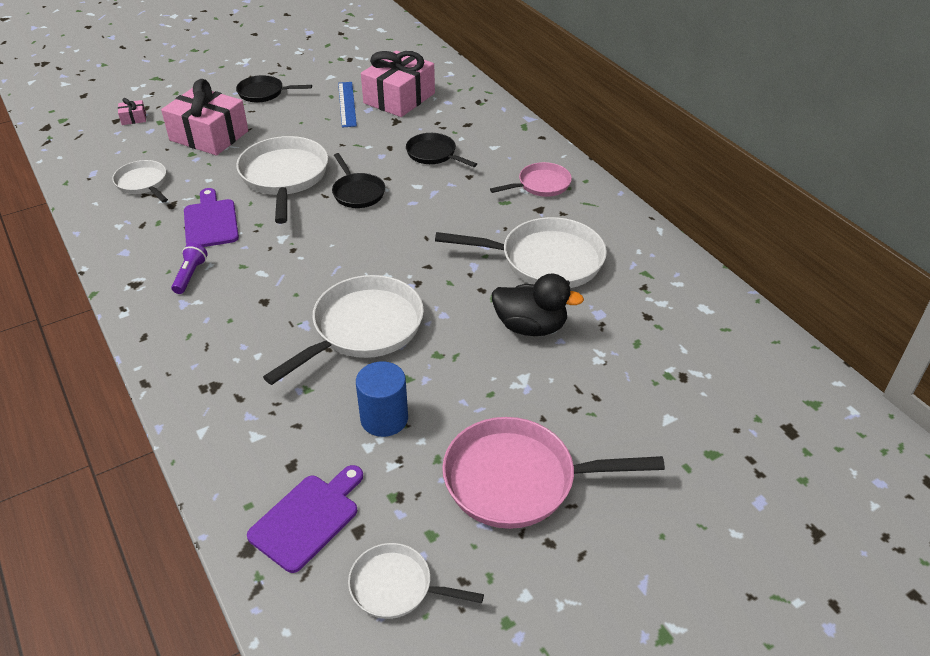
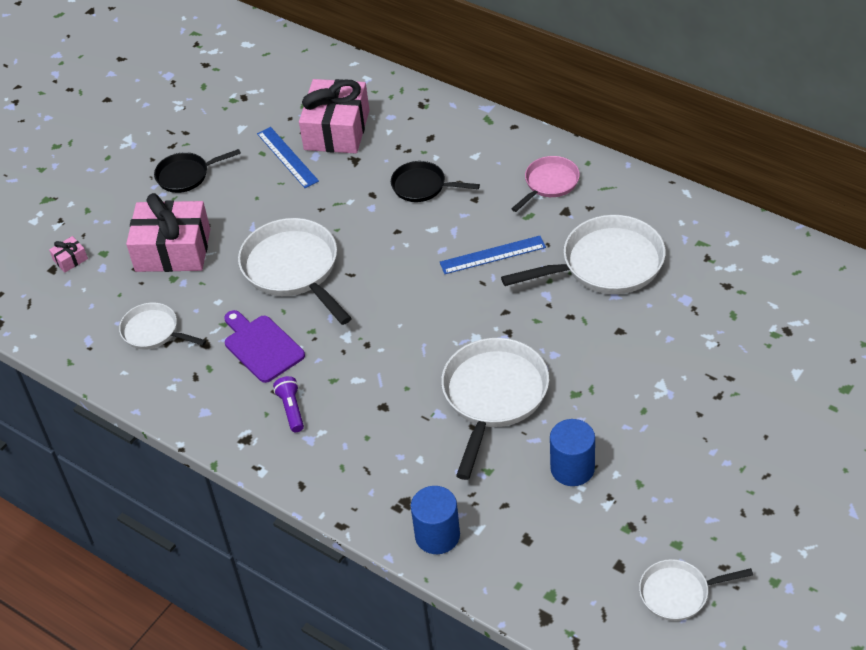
camera: 20 degrees left, 5 degrees up
(216, 427) = (437, 535): none -> blue cylinder
(307, 518) = (573, 574): purple cutting board -> none
(357, 192) = (380, 259): black pan -> none
(451, 220) = (492, 255): none -> blue ruler
(518, 480) = (713, 473): pink pan -> none
(530, 327) = (636, 335): black duck -> none

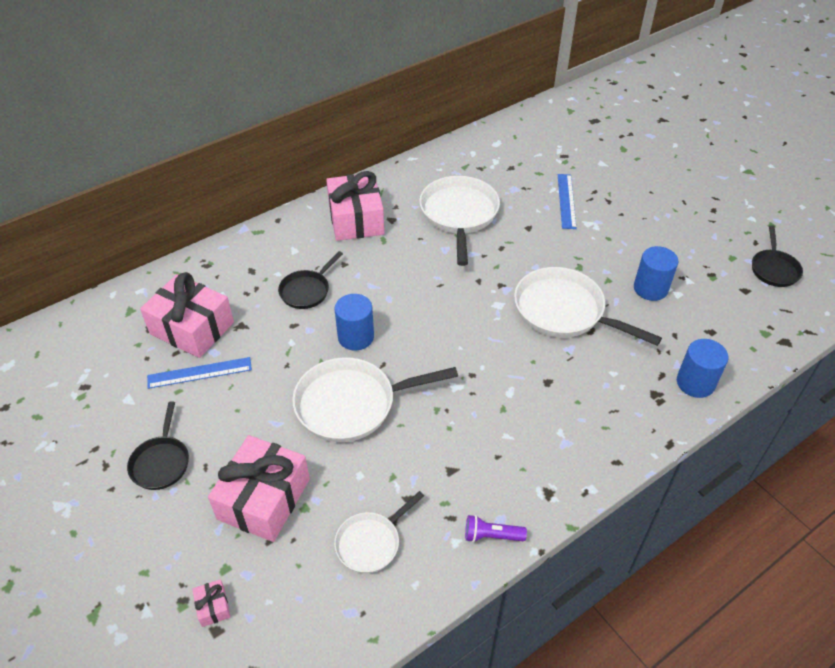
camera: 75 degrees left, 0 degrees up
(261, 346) = (437, 452): purple cutting board -> none
(291, 409) = (525, 448): purple flashlight -> purple flashlight (491, 535)
(377, 243) = (356, 337): none -> blue cylinder
(492, 255) = (413, 271): blue ruler -> blue ruler (566, 201)
(549, 183) = (356, 219): pink pan -> pink gift
(678, 593) = (774, 269): white pan -> black pan

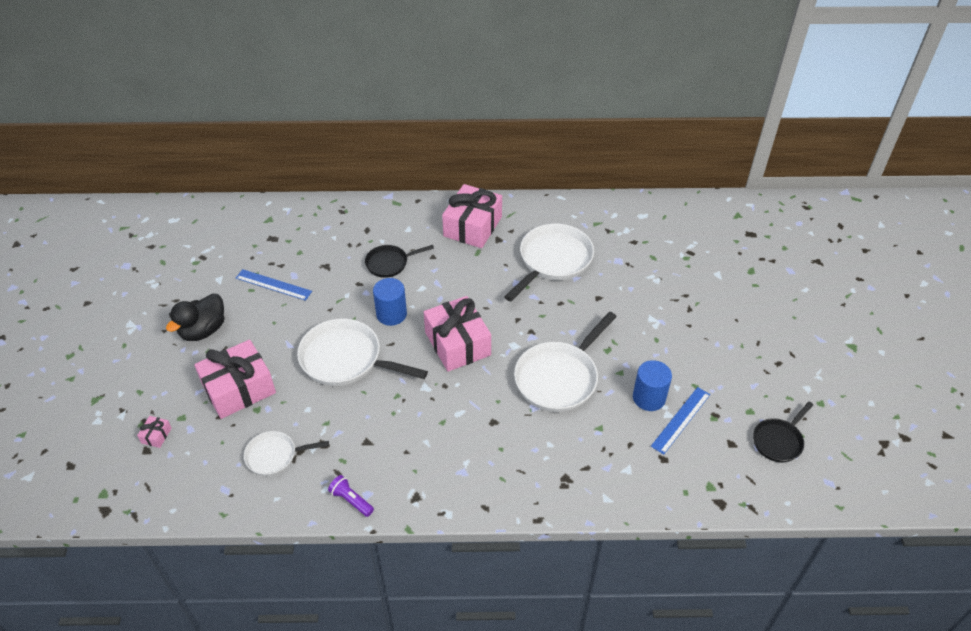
camera: 35 degrees right, 0 degrees up
(161, 462) = (203, 330): black pan -> black duck
(192, 328) = (295, 251): pink gift -> pink gift (457, 344)
(564, 311) = (559, 377): white pan -> white pan turned 120 degrees counterclockwise
(566, 201) = (652, 291): blue ruler -> blue ruler (681, 420)
(695, 383) = (607, 489): blue cylinder -> none

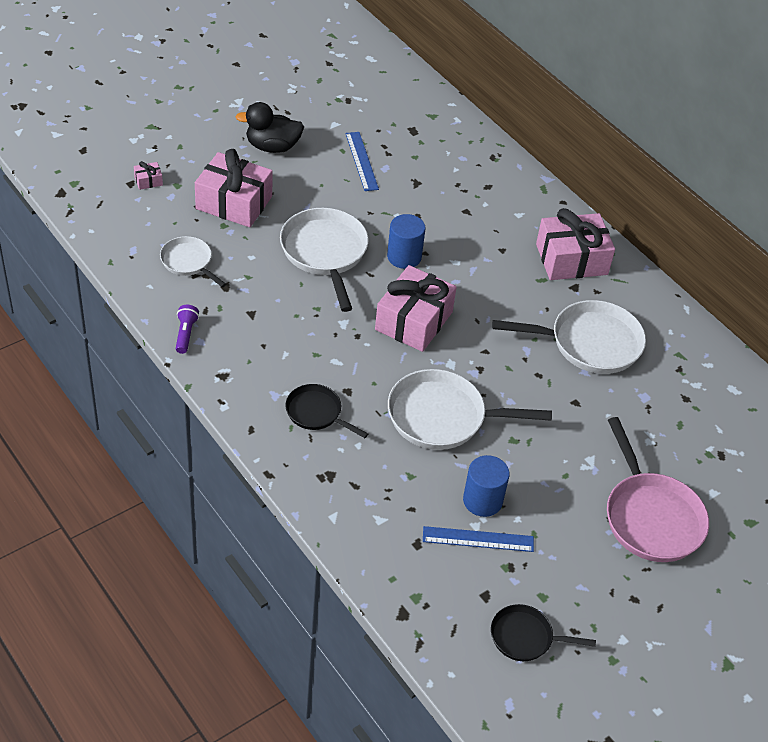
camera: 50 degrees right, 0 degrees up
(390, 263) = (463, 224): black pan -> black pan (317, 413)
(718, 316) = (650, 517): none -> pink pan

